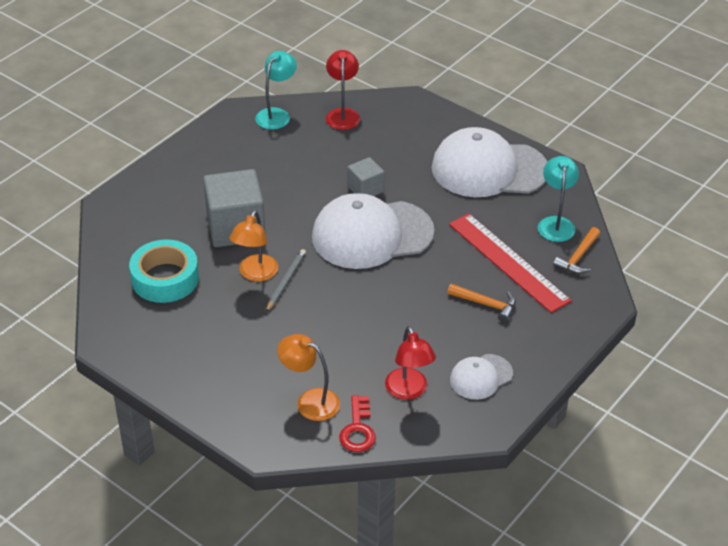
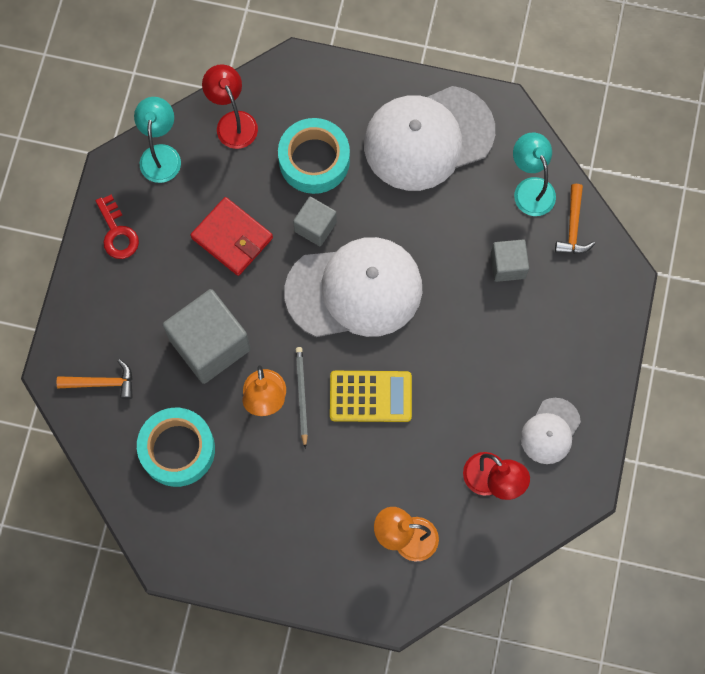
camera: 25 degrees left, 30 degrees up
(296, 174) = (232, 238): none -> red wallet
(341, 301) = (370, 396): none -> yellow calculator
(358, 429) = (467, 550): red key -> red key (117, 232)
(372, 234) = (354, 290): white cap -> white cap turned 150 degrees counterclockwise
(390, 153) = (314, 160): none -> turquoise tape
(486, 304) = (512, 334): orange hammer -> orange hammer (102, 383)
(508, 262) = (508, 265): red ruler -> grey cube

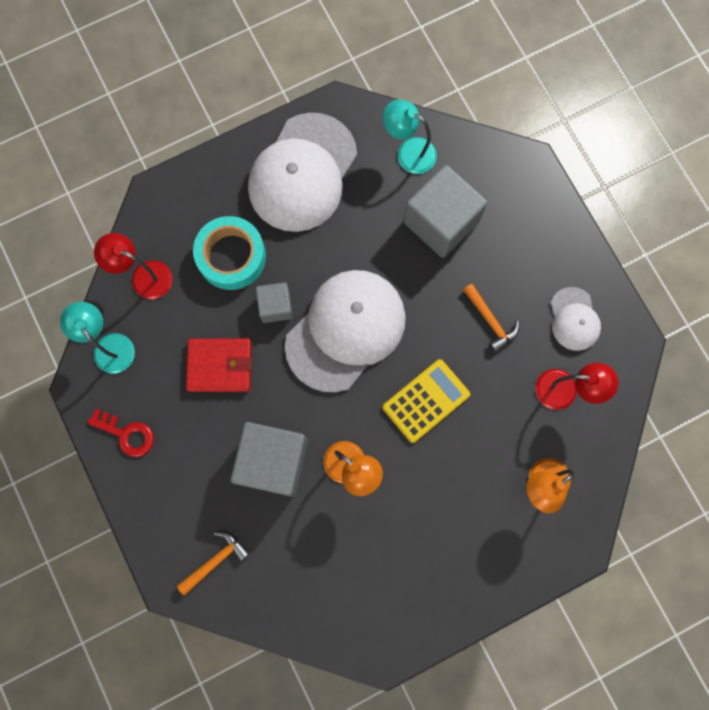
camera: 40 degrees left, 5 degrees up
(177, 449) = (317, 562): turquoise tape -> none
(301, 395) = (375, 443): grey pencil -> none
(508, 265) = (441, 222): grey cube -> grey cube, size x1.85
(573, 227) = (462, 156): orange hammer -> orange hammer (490, 321)

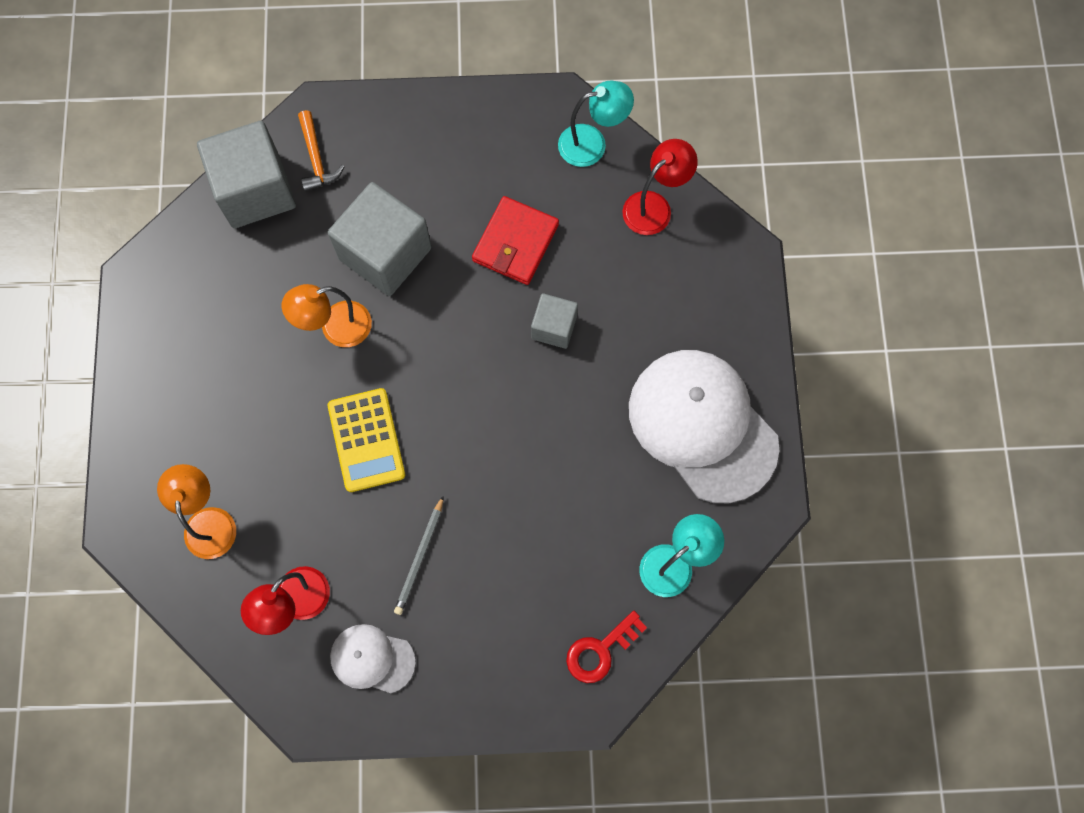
camera: 115 degrees right, 5 degrees down
(126, 434) = (489, 125): red key -> red key (600, 650)
(231, 256) = (635, 305): turquoise tape -> none
(346, 330) = (489, 390): white cap -> none
(441, 222) = (567, 559): grey cube -> grey cube (255, 190)
(490, 321) = (420, 557): orange hammer -> grey pencil

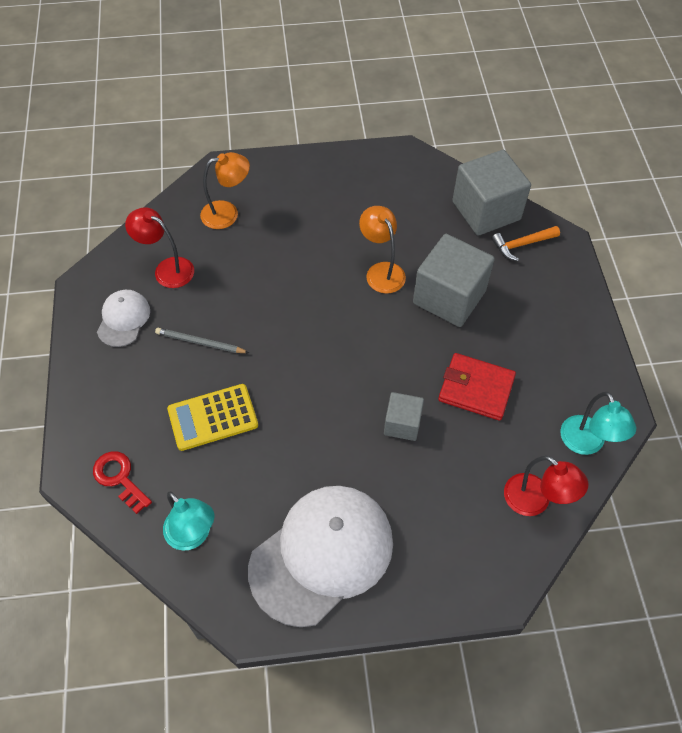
camera: 85 degrees right, 15 degrees down
(366, 440) = (292, 299): yellow calculator -> yellow calculator (213, 417)

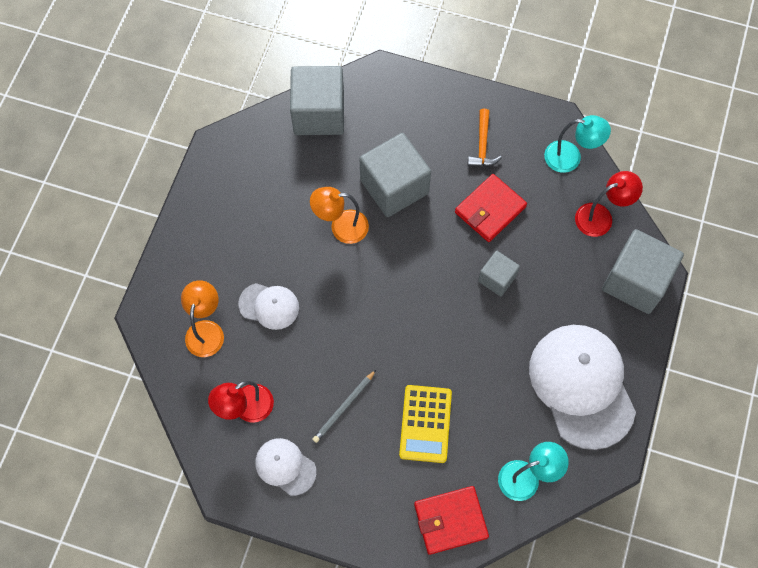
camera: 65 degrees left, 10 degrees up
(119, 478) = (450, 520): red key -> red wallet
(273, 248) = (269, 306): none -> white cap
(478, 568) = (635, 281): none -> grey cube
(522, 244) = (369, 105): orange hammer -> orange hammer (482, 145)

